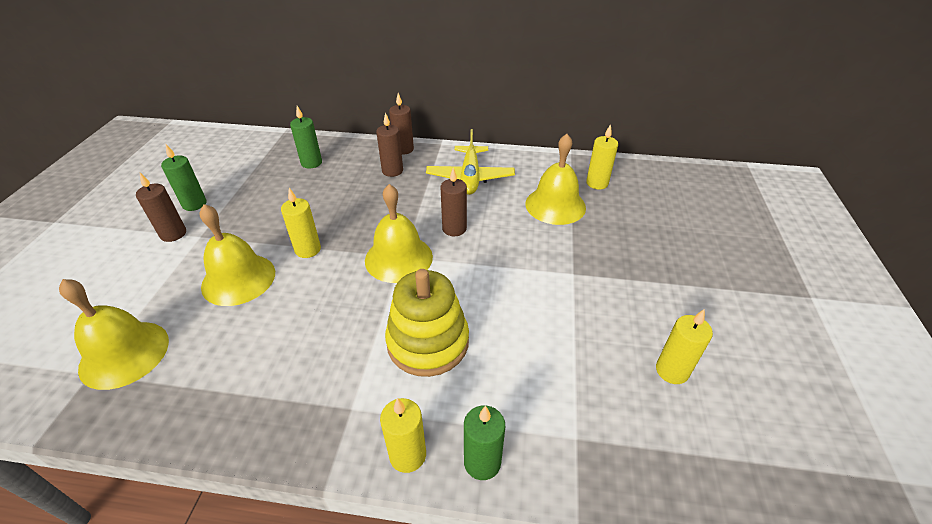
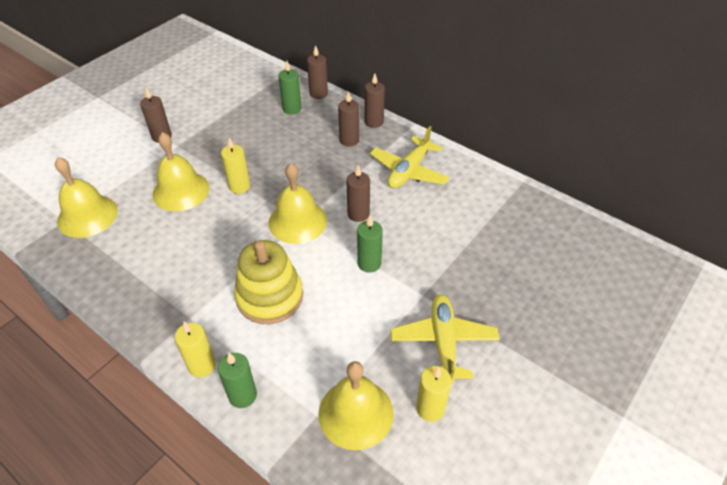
camera: 30 degrees right, 5 degrees up
(194, 204) = (188, 116): green candle -> green candle (369, 263)
(329, 142) = (318, 93): none -> brown candle
(555, 205) = (461, 227): yellow bell -> yellow bell (356, 413)
(597, 183) = (520, 221): yellow candle -> none
(627, 305) = (443, 342): none -> yellow plane

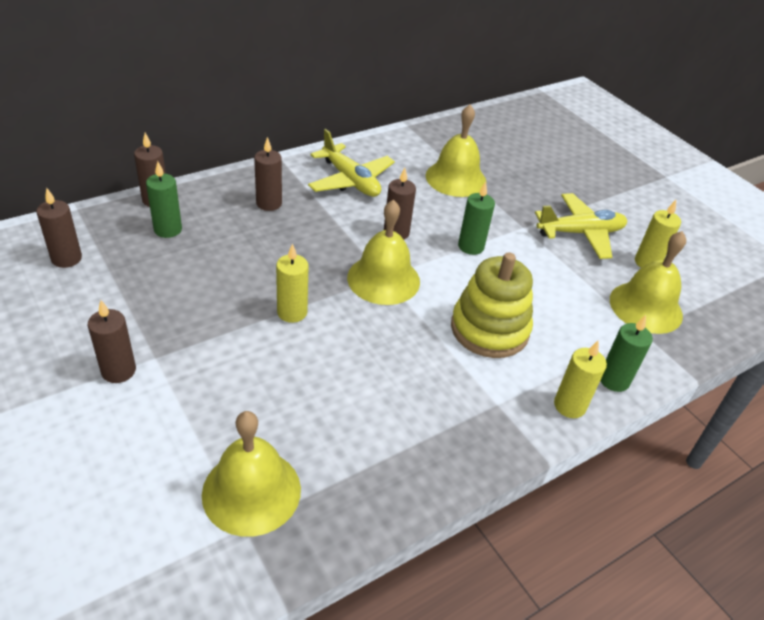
camera: 75 degrees left, 5 degrees down
(181, 191) = (263, 371): yellow bell -> yellow bell (456, 178)
(374, 122) = (250, 177): brown candle -> brown candle (66, 258)
(443, 342) = (580, 233): yellow plane -> yellow plane turned 150 degrees clockwise

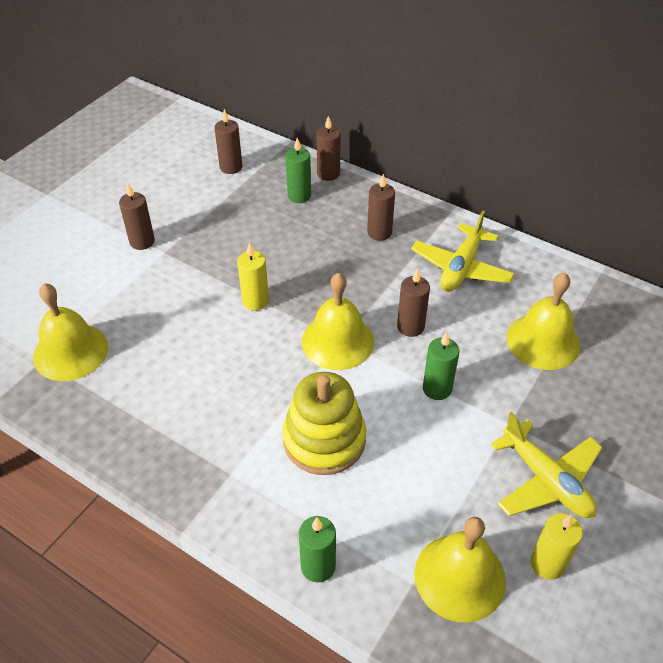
camera: 70 degrees right, 5 degrees up
(569, 406) = (259, 533): yellow candle -> none

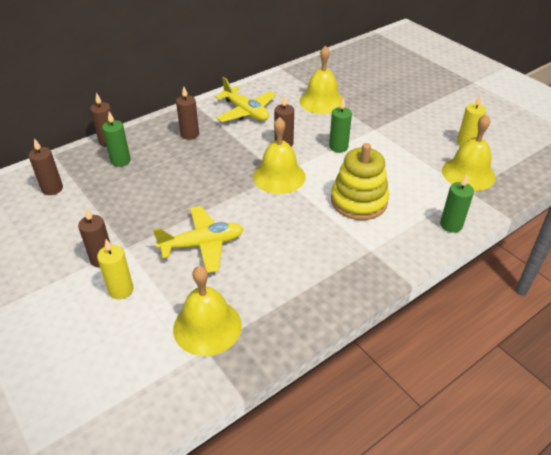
camera: 70 degrees left, 5 degrees down
(255, 301) = (217, 206): yellow candle -> yellow candle (121, 290)
(546, 480) = (416, 128): yellow plane -> yellow plane (202, 244)

